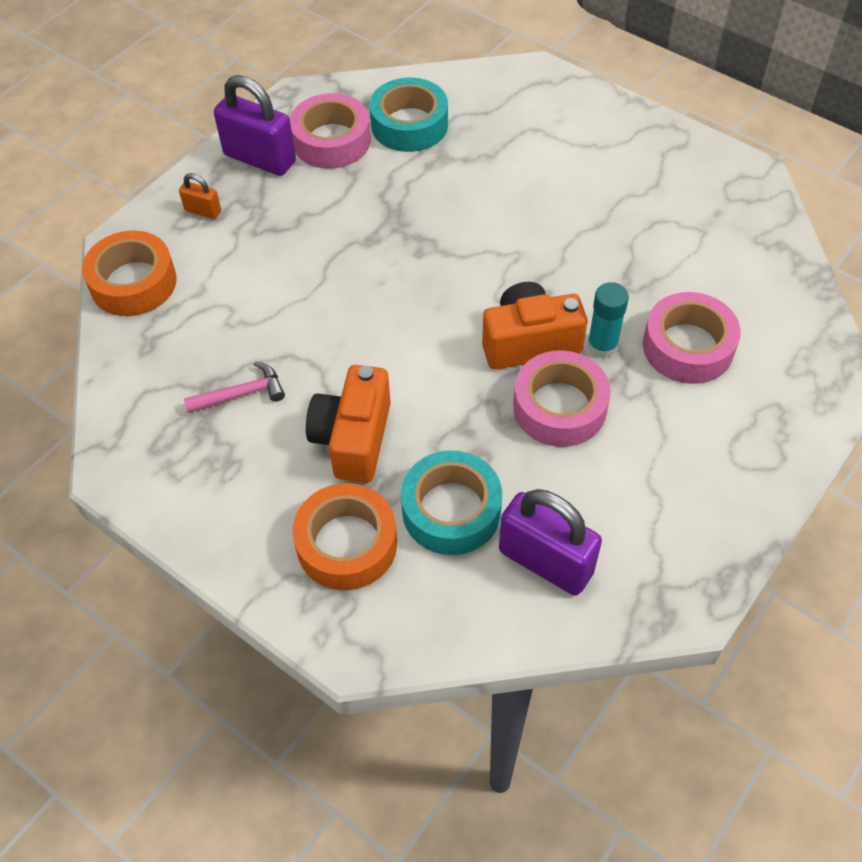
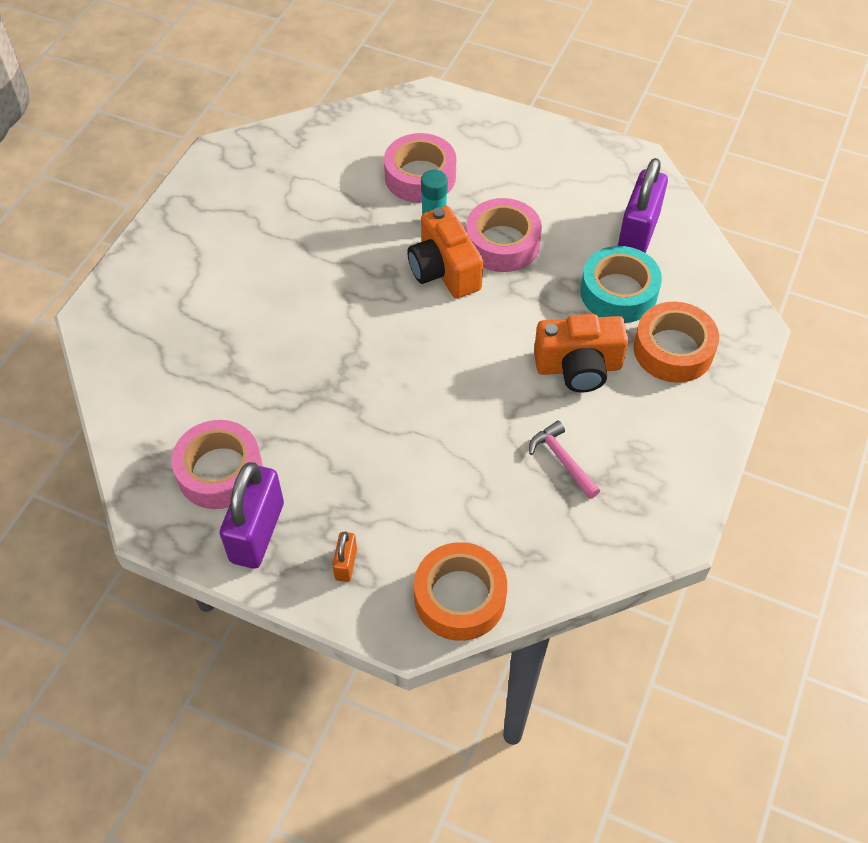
camera: 105 degrees left, 0 degrees up
(409, 124) = (186, 407): turquoise tape -> none

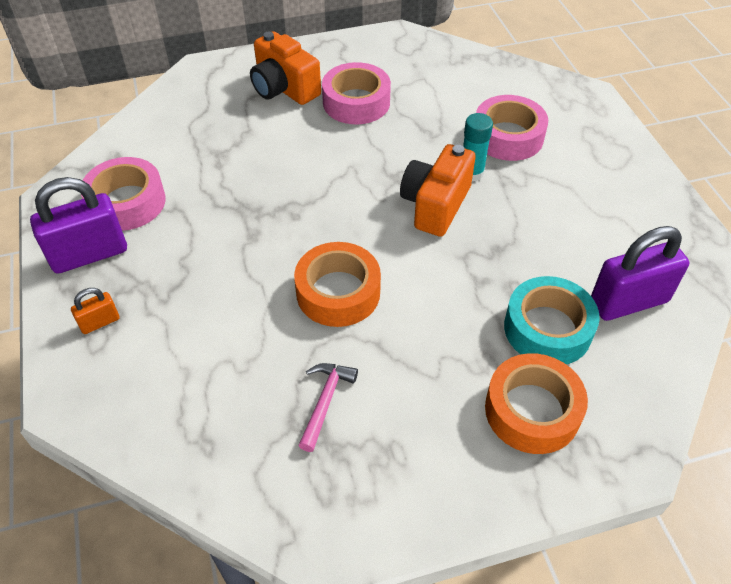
camera: 50 degrees right, 5 degrees down
(460, 597) = (122, 417): orange tape -> orange tape (338, 292)
(502, 243) = (504, 221): pink tape -> pink tape (356, 102)
(578, 367) = (435, 351): orange camera -> orange camera (284, 88)

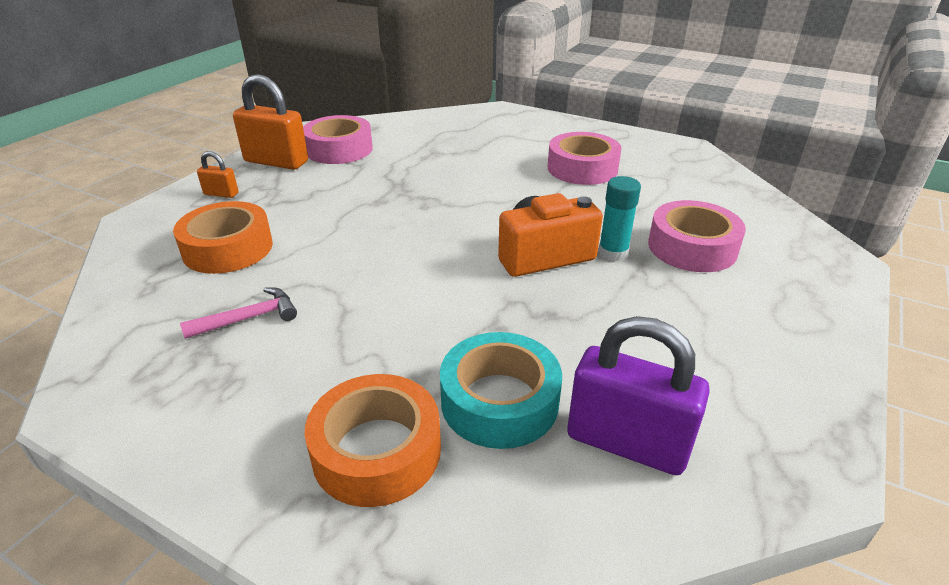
camera: 45 degrees right, 15 degrees down
(89, 254) = (276, 162): purple padlock -> orange padlock
(284, 88) = (538, 140): orange camera -> none
(338, 292) = (374, 263): orange tape -> orange tape (228, 248)

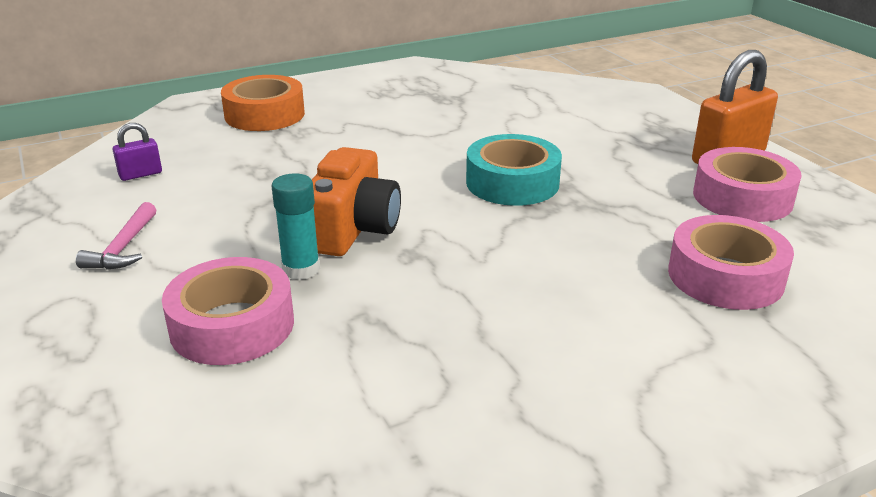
camera: 125 degrees right, 5 degrees down
(221, 194) = (662, 124): orange padlock -> none
(228, 248) = (547, 113): orange tape -> none
(249, 318) = (437, 106): pink hammer -> pink hammer (123, 248)
(499, 401) = (236, 152): turquoise tape -> turquoise tape (512, 183)
(582, 168) = (512, 355): pink tape -> pink tape (725, 276)
(627, 442) = (140, 174): purple padlock -> purple padlock, size x0.48

